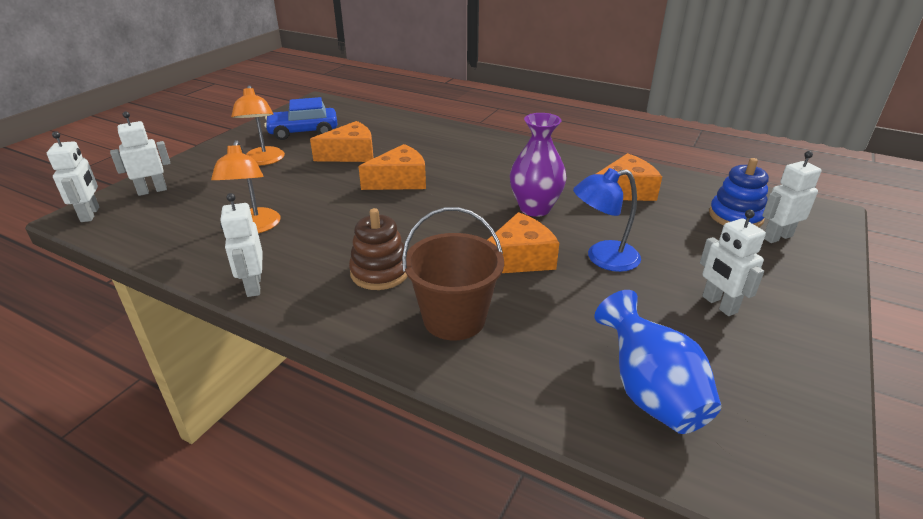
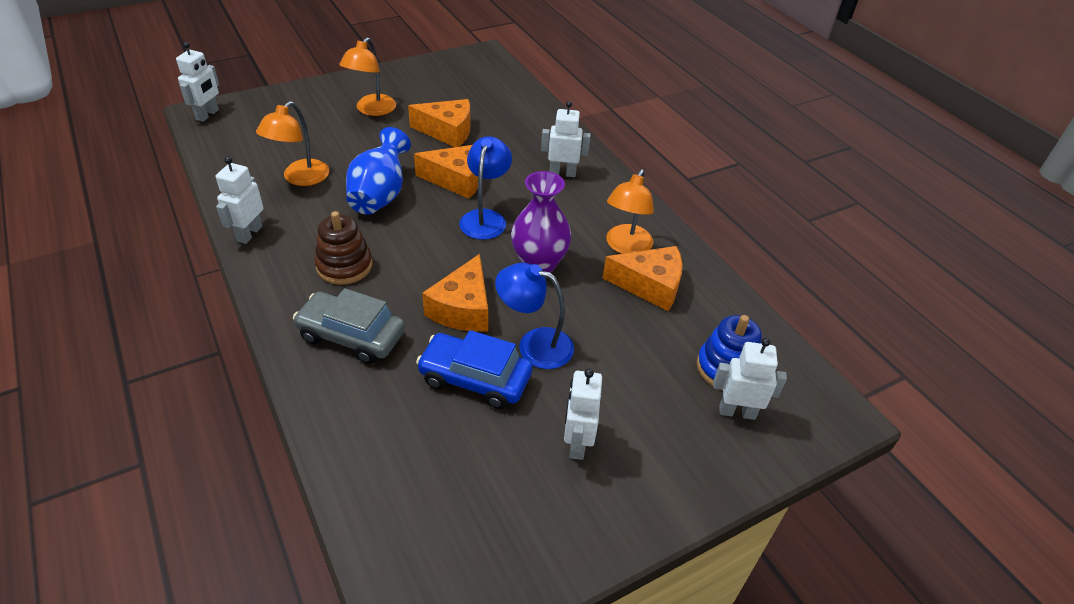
camera: 30 degrees right, 10 degrees up
(152, 190) = (265, 108): white robot -> white robot (562, 173)
(303, 132) = (435, 88): blue car -> blue car (475, 379)
(454, 318) = (351, 336): brown bucket -> grey car
(455, 196) = (485, 218): none -> blue lamp
(519, 259) = (463, 308): orange cheese -> orange cheese turned 105 degrees clockwise
(578, 176) = (626, 247): none -> orange lamp
(650, 393) = (417, 479): blue vase -> blue vase (380, 196)

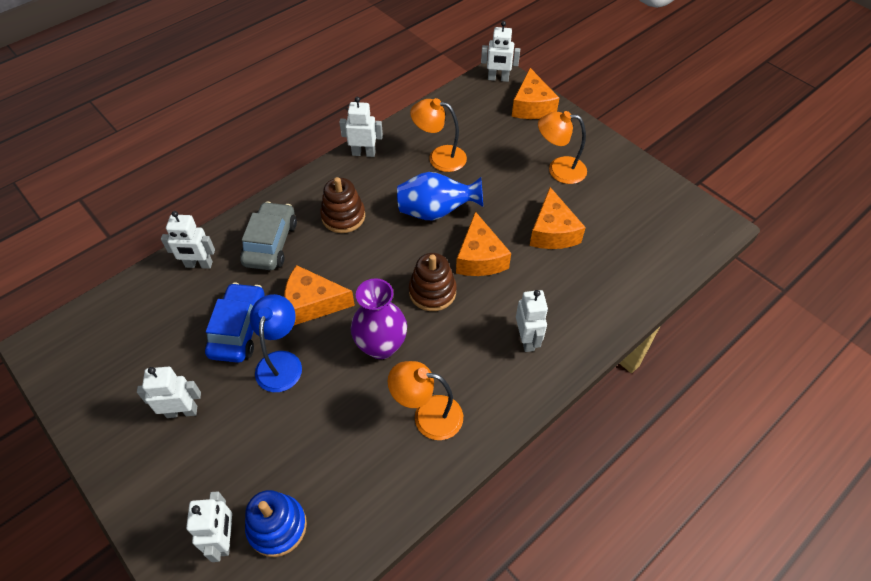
camera: 80 degrees right, 10 degrees up
(349, 414) = (199, 264): none -> white robot
(485, 218) = (432, 292): blue lamp -> brown stacking toy
(650, 286) = (375, 445): orange cheese -> orange cheese (532, 106)

